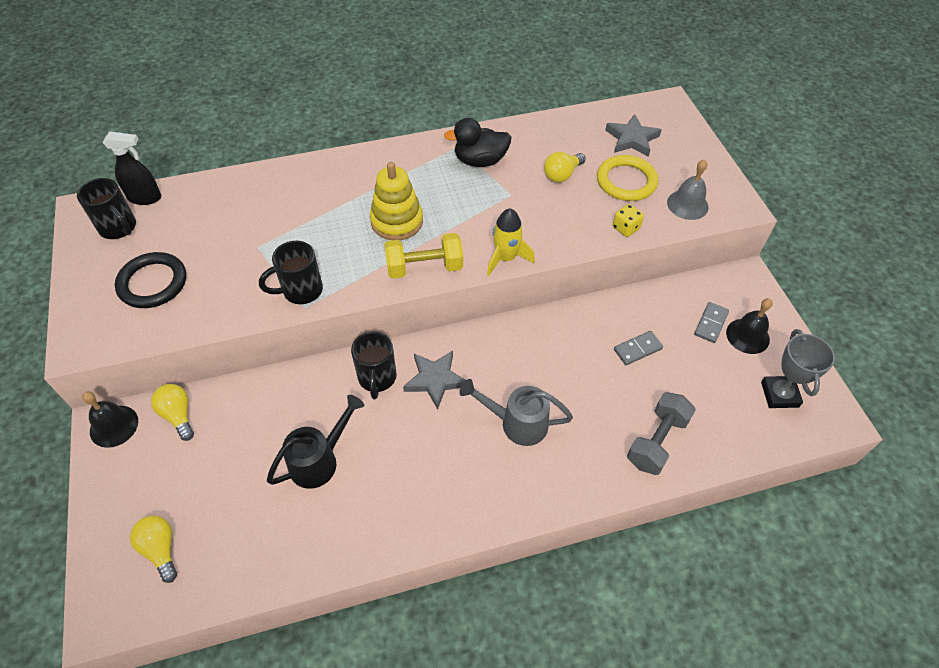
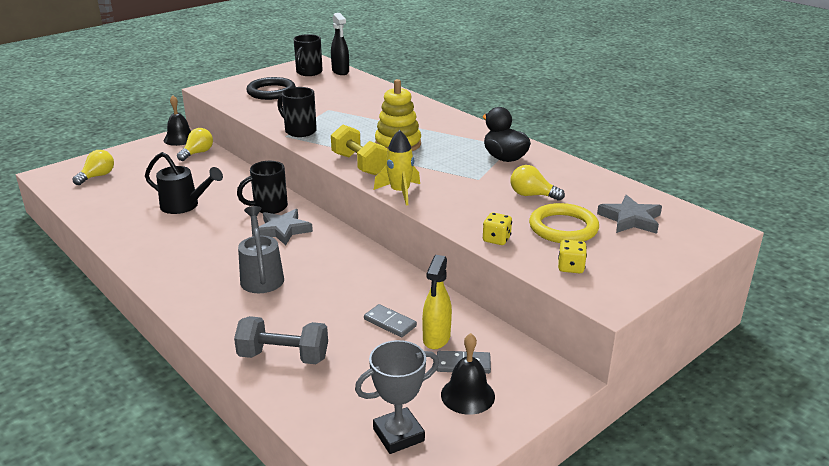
camera: 65 degrees right, 25 degrees down
(671, 327) = (436, 338): none -> yellow spray bottle
(687, 204) = (571, 267): grey bell -> yellow dice

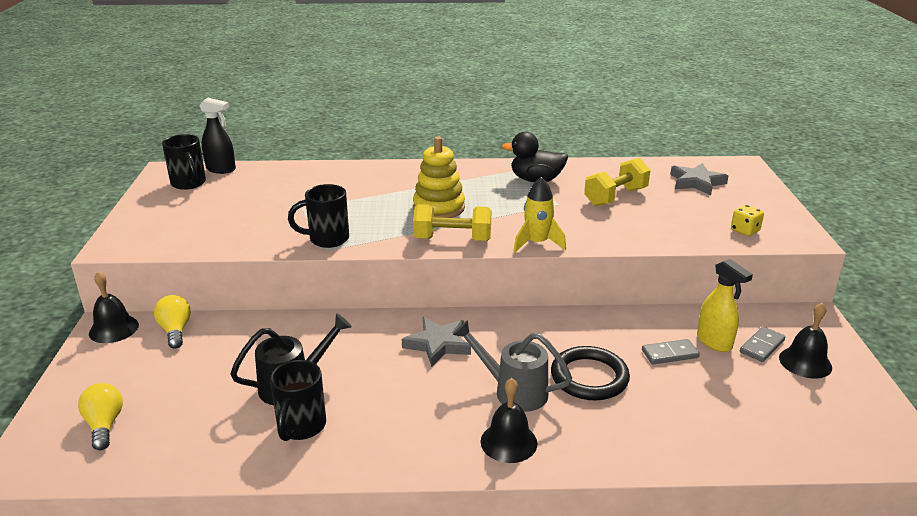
camera: 50 degrees left, 0 degrees up
(203, 295) = (508, 442): none -> black bell
(269, 207) = (379, 334): black mug -> black mug (301, 427)
(271, 92) = (198, 218): black ring -> black ring (589, 377)
(283, 356) = (672, 432): grey dumbbell -> none
(398, 435) = (836, 417): grey trophy -> none
(496, 239) = (671, 238): yellow dice -> none
(532, 195) = (615, 197): yellow light bulb -> yellow dumbbell
(563, 228) = (682, 208): yellow ring -> none

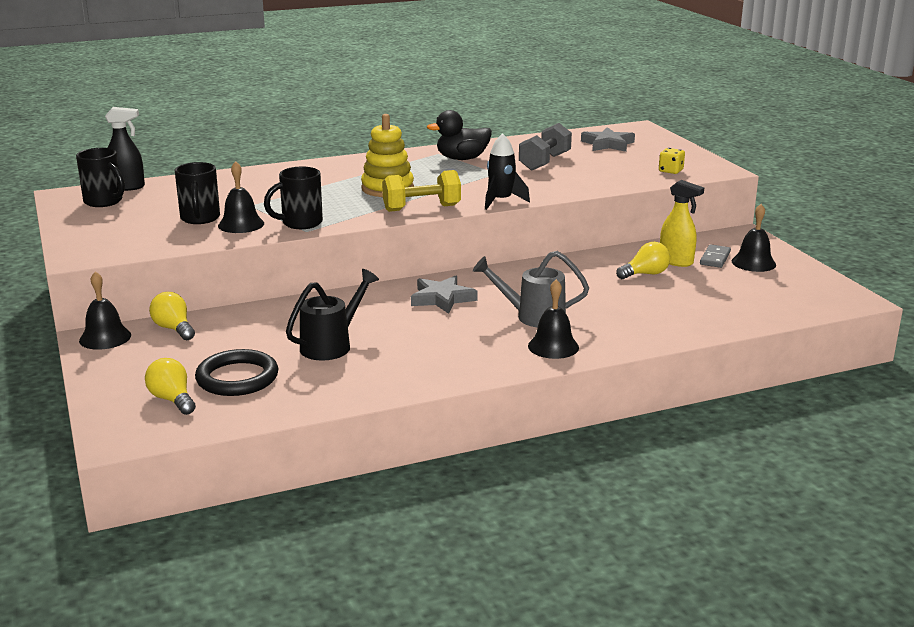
camera: 20 degrees left, 5 degrees down
(275, 231) = (241, 224): none -> black bell
(301, 427) = (364, 369): black mug -> black mug (200, 219)
(537, 243) = (501, 201): yellow rocket -> black rocket
(589, 377) = (590, 298): black ring -> black ring (237, 378)
(615, 197) = (544, 162): yellow dumbbell -> grey dumbbell
(670, 354) = (645, 274): grey domino -> yellow light bulb

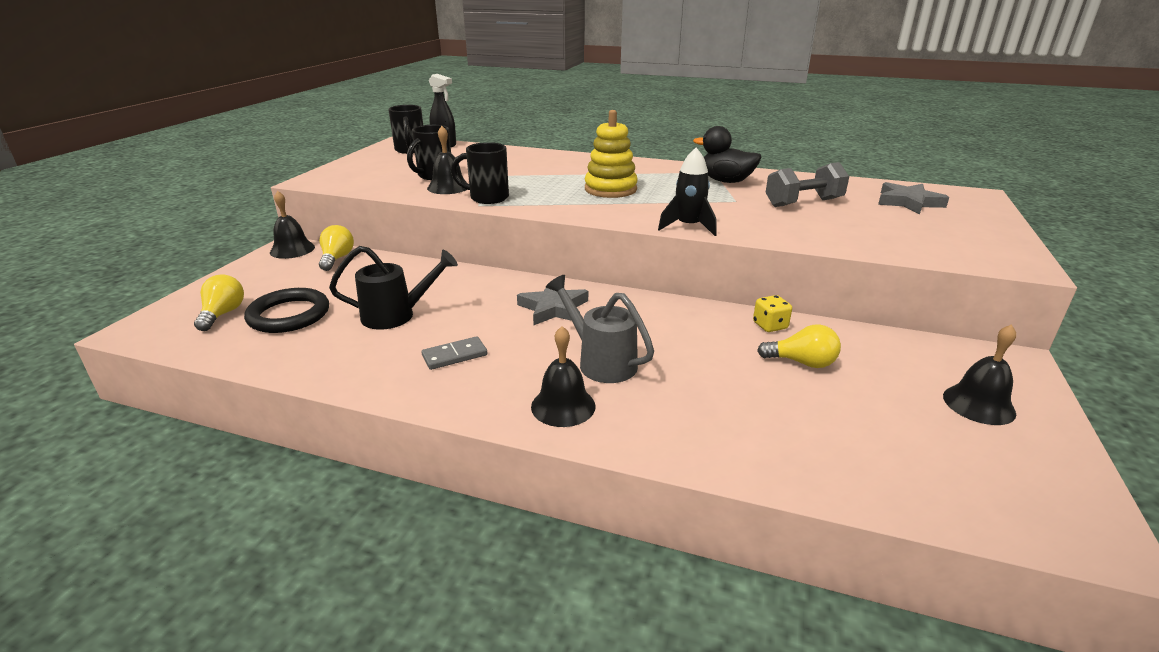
camera: 40 degrees right, 5 degrees up
(421, 208) = (604, 213): yellow dumbbell -> none
(670, 171) = (944, 248): yellow dice -> yellow dice (770, 326)
(676, 261) = (865, 362): yellow spray bottle -> none
(715, 258) = (926, 377): grey domino -> grey domino (455, 355)

